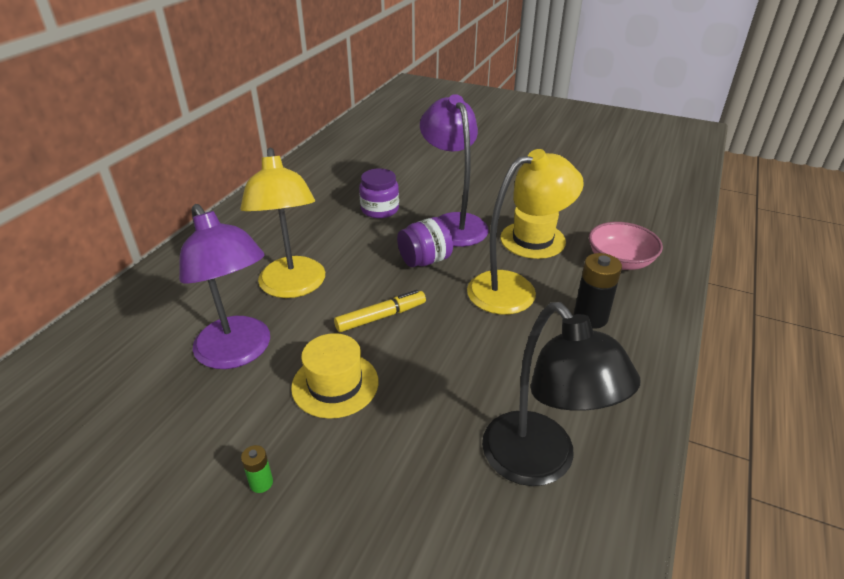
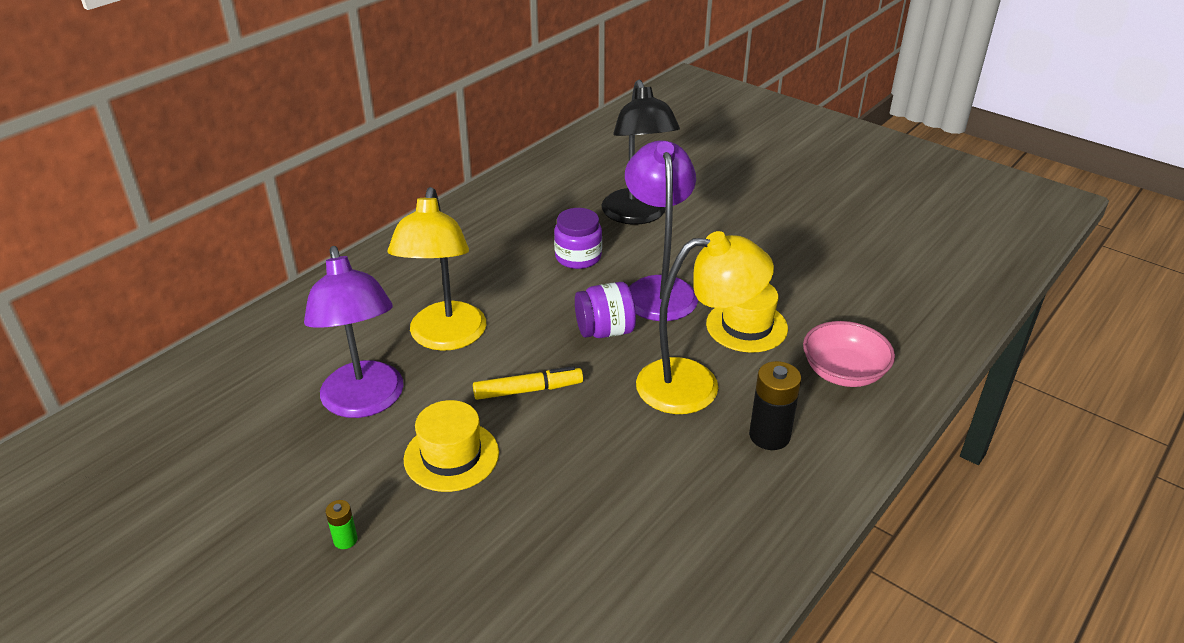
camera: 15 degrees right, 0 degrees up
(539, 463) = (631, 583): black lamp -> black lamp (637, 215)

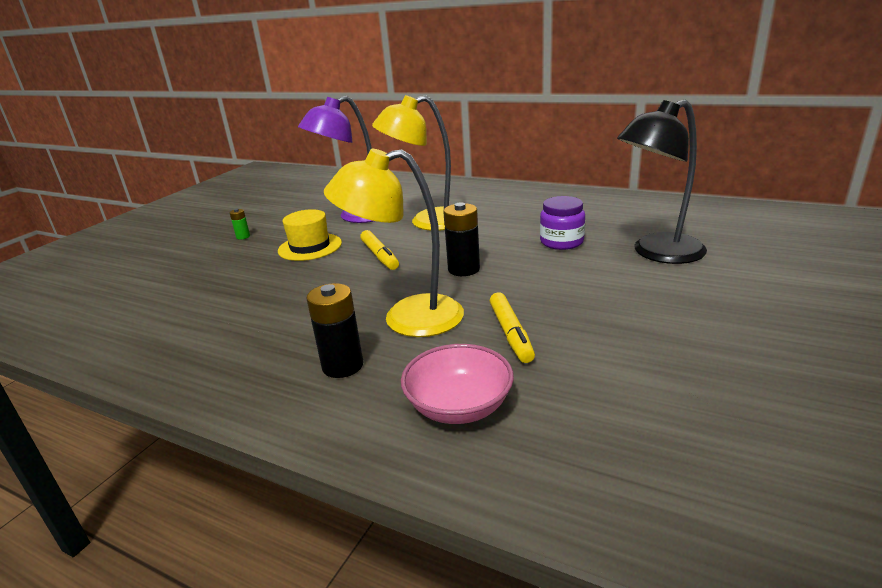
camera: 80 degrees right, 10 degrees down
(605, 331) = (464, 269): purple jar -> black battery
(658, 289) = (541, 281): purple lamp -> none
(695, 384) = (406, 318): yellow lamp -> yellow lamp turned 105 degrees clockwise
(746, 326) = (510, 333): yellow hat -> yellow marker

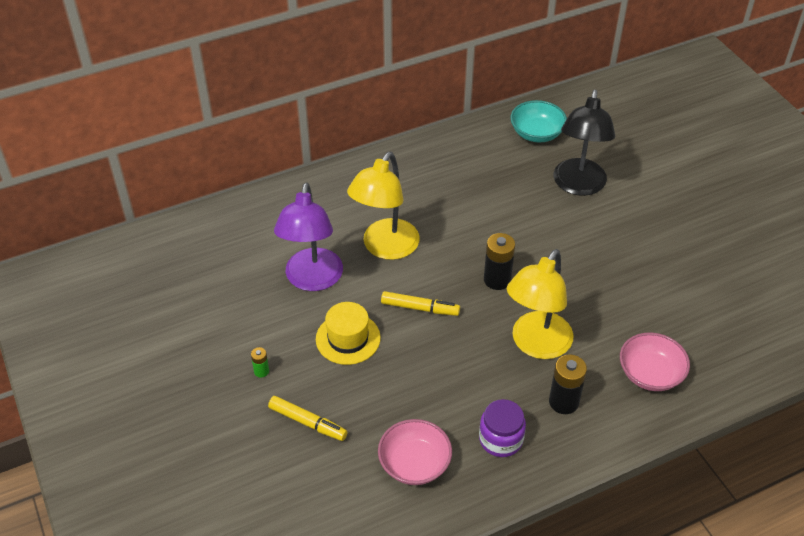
camera: 55 degrees left, 20 degrees up
(185, 323) = (414, 464): none -> pink bowl
(510, 333) = (602, 311): yellow marker -> yellow marker (307, 422)
(561, 242) = (512, 210): purple jar -> purple jar (500, 439)
(675, 215) = (536, 133): none -> turquoise bowl

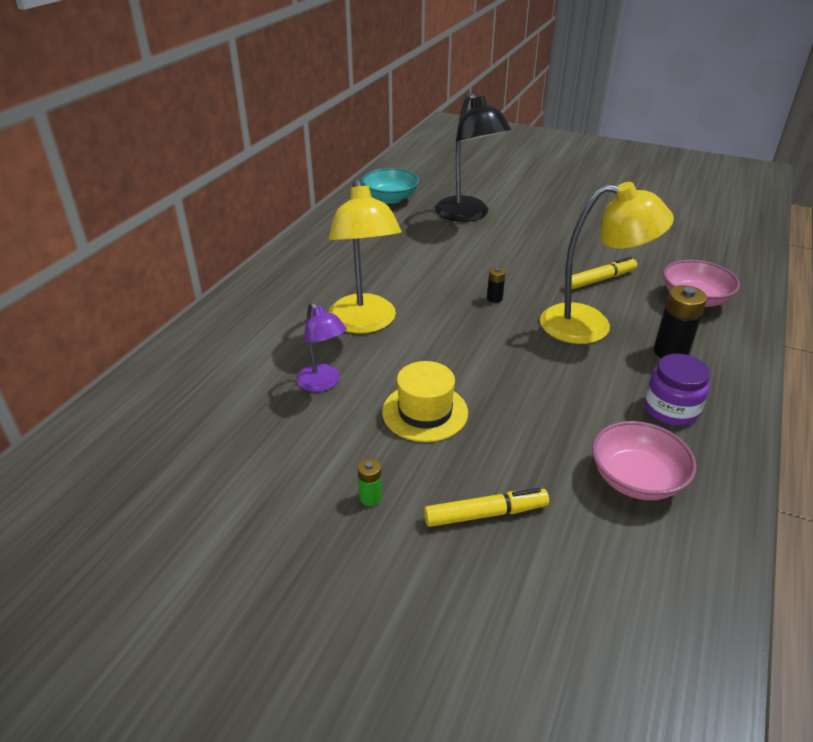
camera: 40 degrees left, 10 degrees down
(312, 280) = (323, 383): purple lamp -> purple lamp, size x0.57
(420, 308) = (459, 351): yellow marker -> yellow marker (600, 280)
(497, 280) = (494, 298): black battery -> black battery, size x0.52
(536, 345) = (590, 325): yellow lamp -> yellow lamp turned 75 degrees counterclockwise

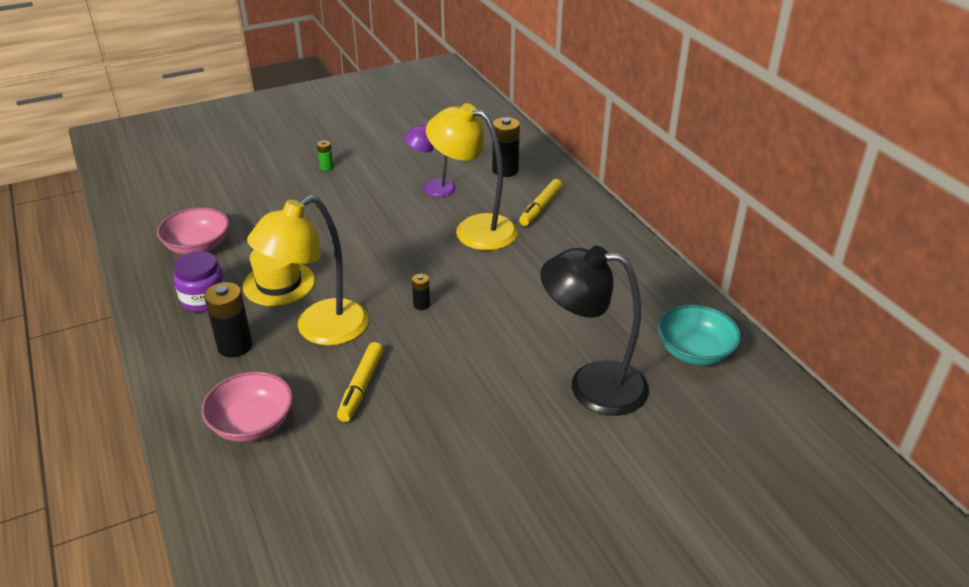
camera: 130 degrees right, 0 degrees up
(233, 355) = (505, 170): none -> black battery
(425, 412) = (354, 209): yellow hat -> yellow hat (279, 283)
(485, 514) = (264, 191): yellow marker -> yellow marker (540, 208)

